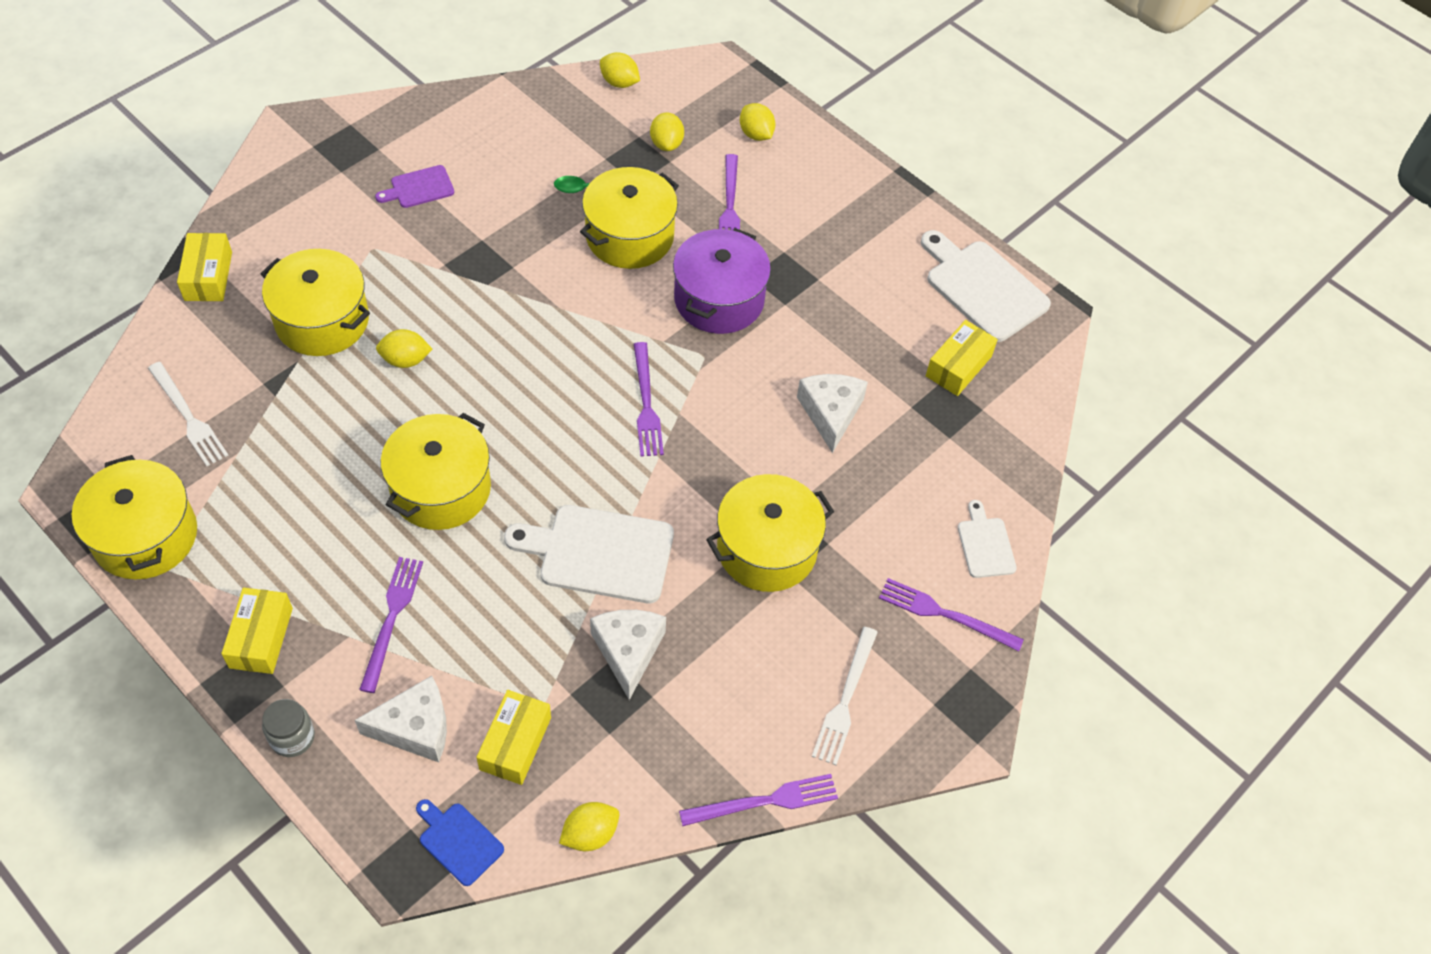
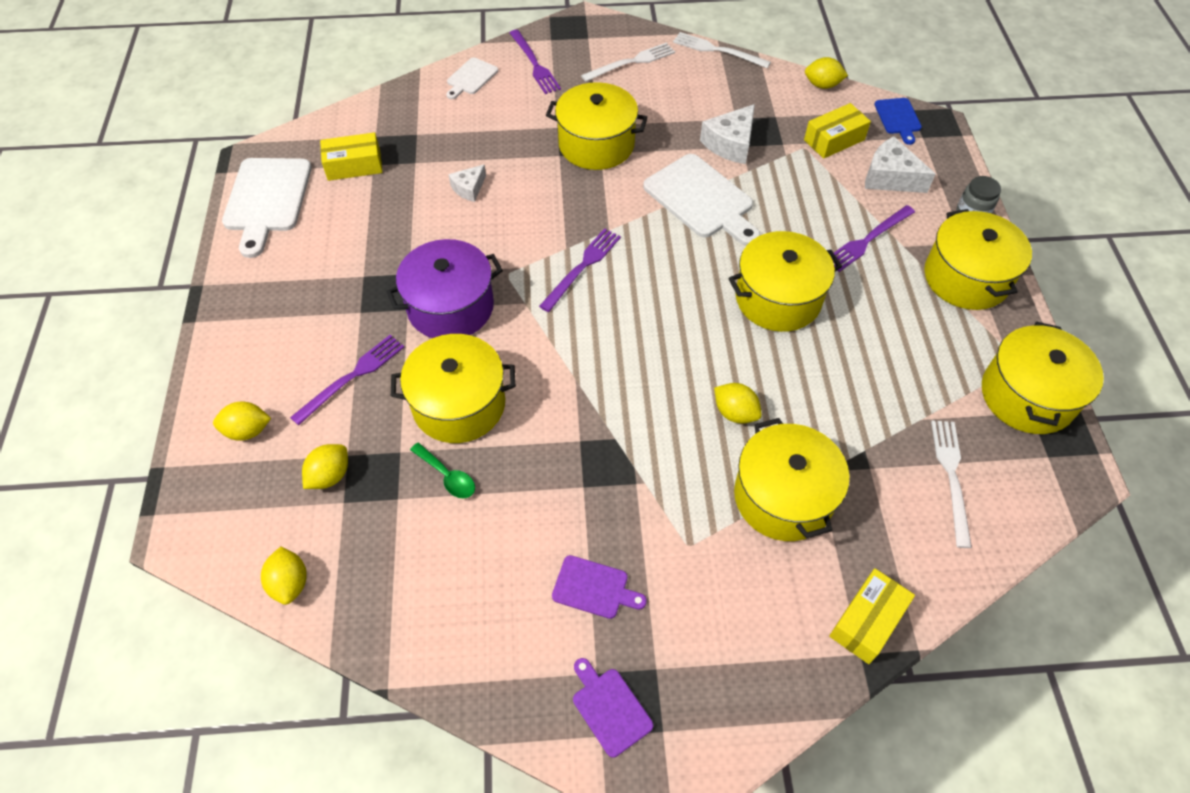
camera: 135 degrees left, 0 degrees up
(261, 638) = (966, 278): yellow box -> yellow pot
(355, 138) = (609, 708): none -> purple cutting board
(756, 134) = (247, 430): yellow lemon -> yellow lemon turned 75 degrees clockwise
(765, 801) = (717, 50): purple fork -> white fork
(830, 413) = (469, 188): white cheese -> white cheese, size x0.61

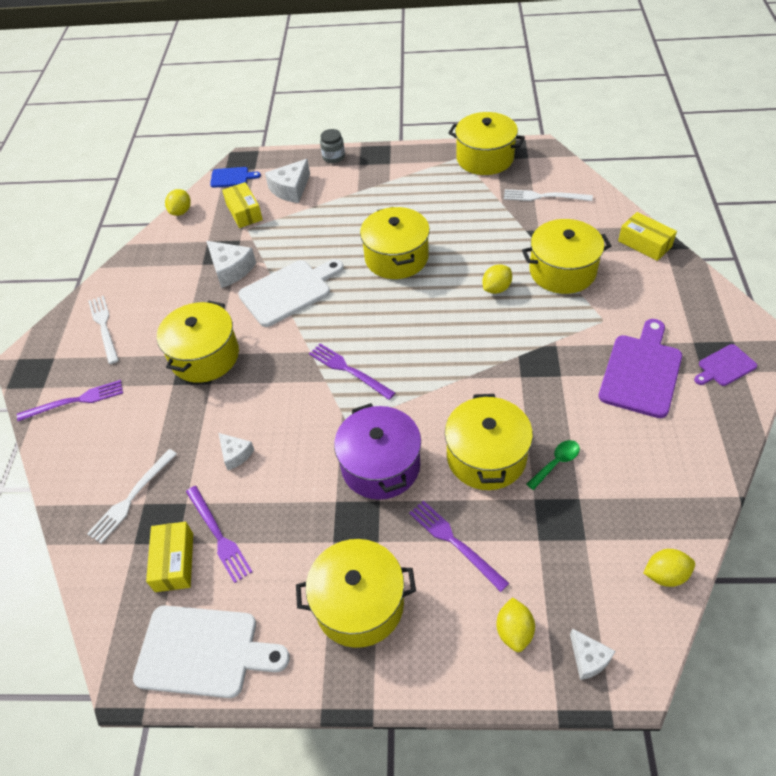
camera: 80 degrees left, 5 degrees down
(208, 497) = (588, 658): none -> white cheese
(330, 475) = (560, 552): yellow lemon -> none
(471, 78) = (74, 456): white cutting board -> none
(594, 588) = (641, 372): purple cutting board -> purple cutting board, size x1.88
(717, 50) = (113, 268): white fork -> white fork (131, 498)
(868, 240) = (348, 207): purple fork -> purple fork (218, 535)
(966, 278) = (390, 168): yellow pot -> yellow pot (359, 604)

